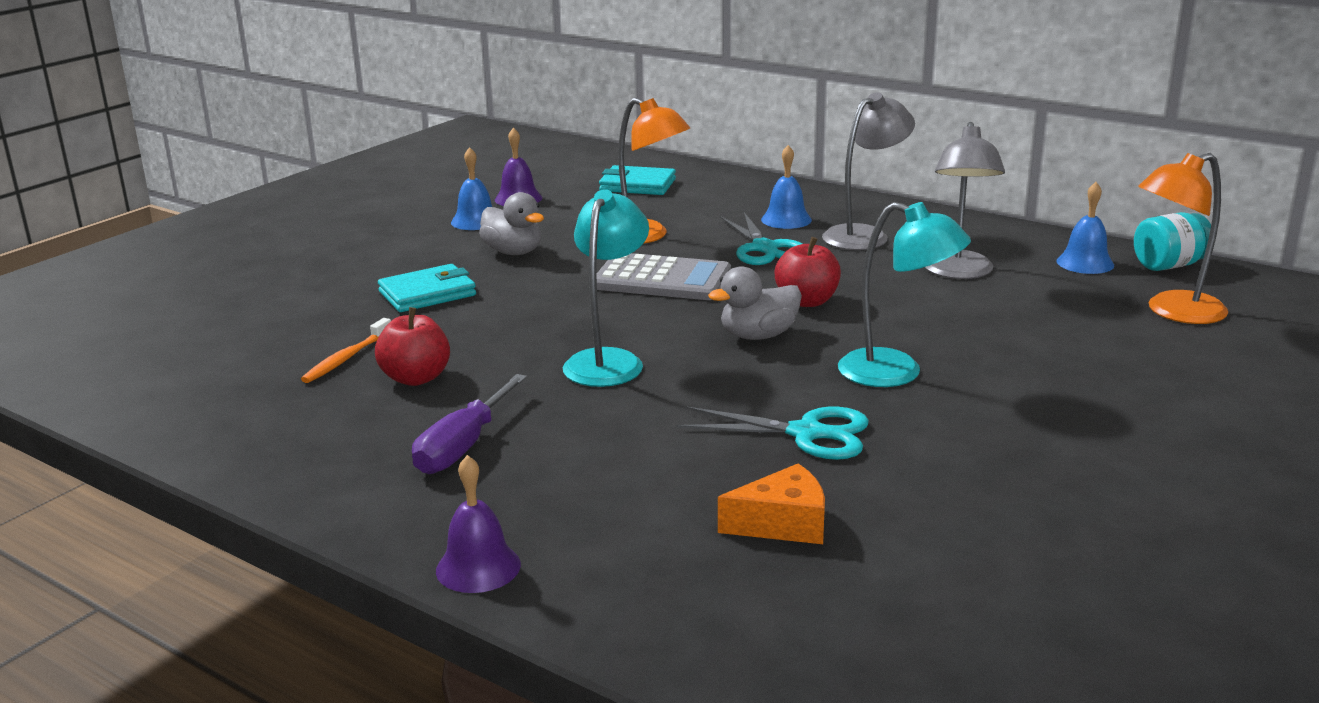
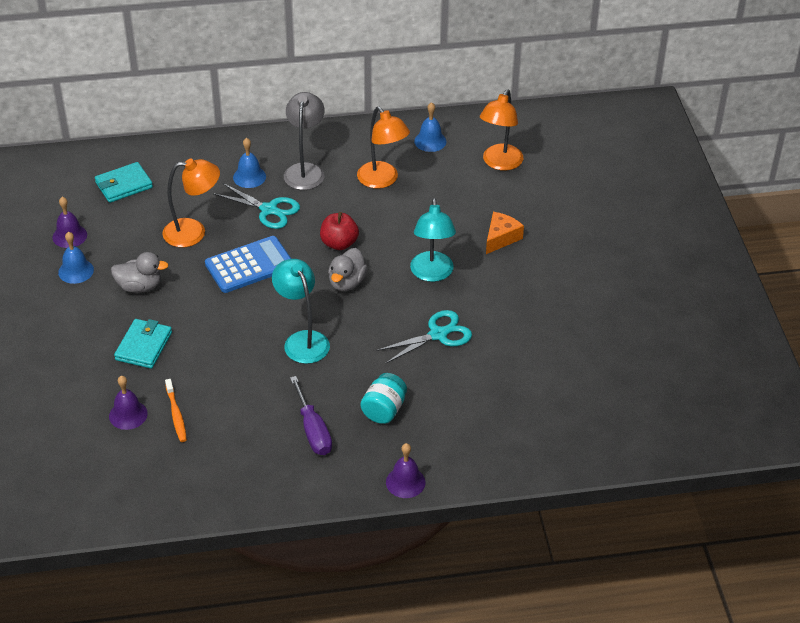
camera: 45 degrees left, 20 degrees up
(302, 336) = (128, 414): none -> purple bell
(416, 378) = (230, 406): red apple -> none
(662, 279) = (249, 265): grey calculator -> blue calculator
(783, 524) = (484, 389): orange cheese -> orange cheese (501, 238)
(896, 373) = (432, 274): turquoise lamp -> turquoise lamp turned 105 degrees clockwise
(958, 272) = (382, 180): grey lamp -> orange lamp
(1169, 265) = (467, 124): turquoise jar -> turquoise jar (384, 410)

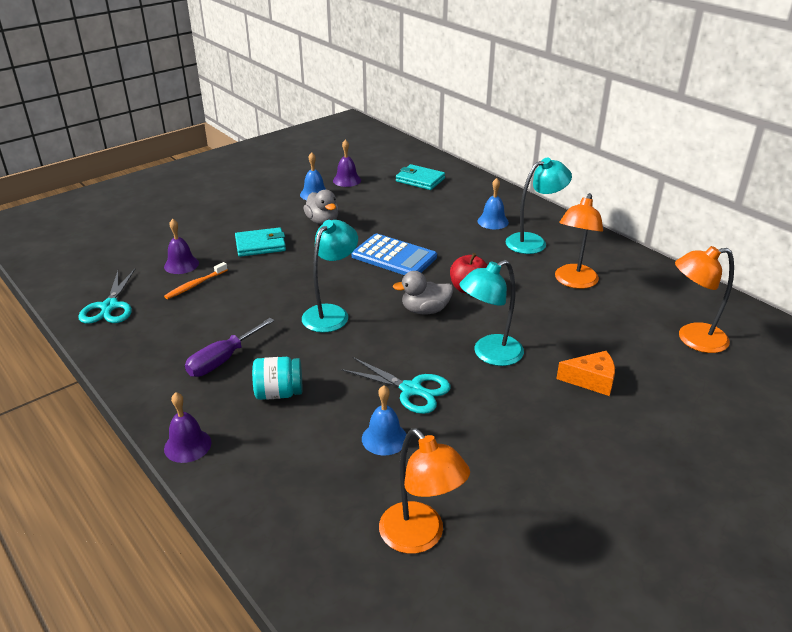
camera: 60 degrees right, 10 degrees down
(193, 232) = (403, 221): orange lamp -> orange lamp (420, 537)
(268, 210) = (467, 242): turquoise scissors -> turquoise scissors (110, 306)
(305, 170) = (533, 242): grey lamp -> turquoise lamp
(430, 141) = (659, 288): blue bell -> blue bell (384, 438)

